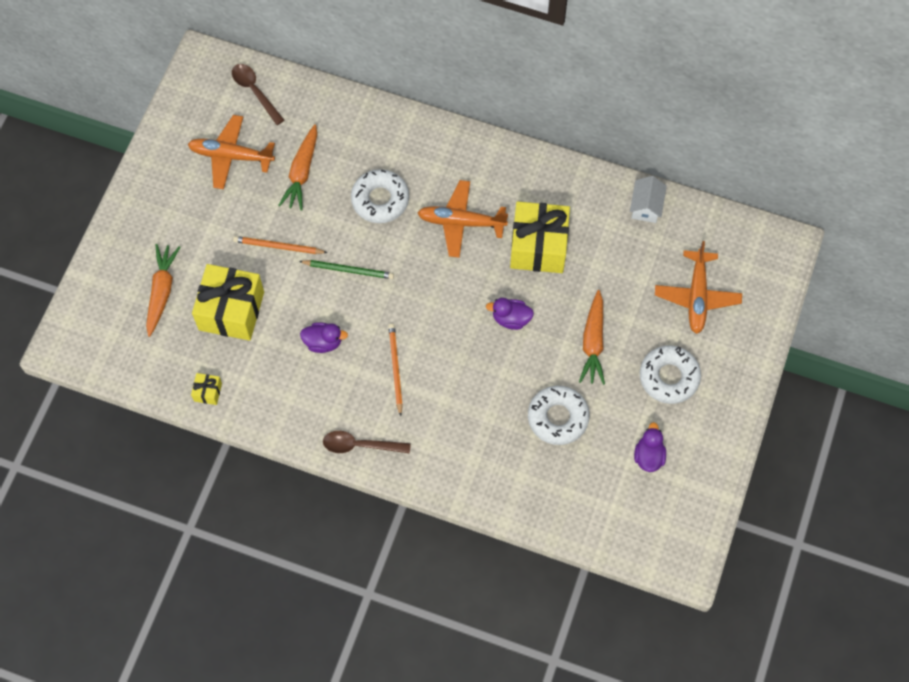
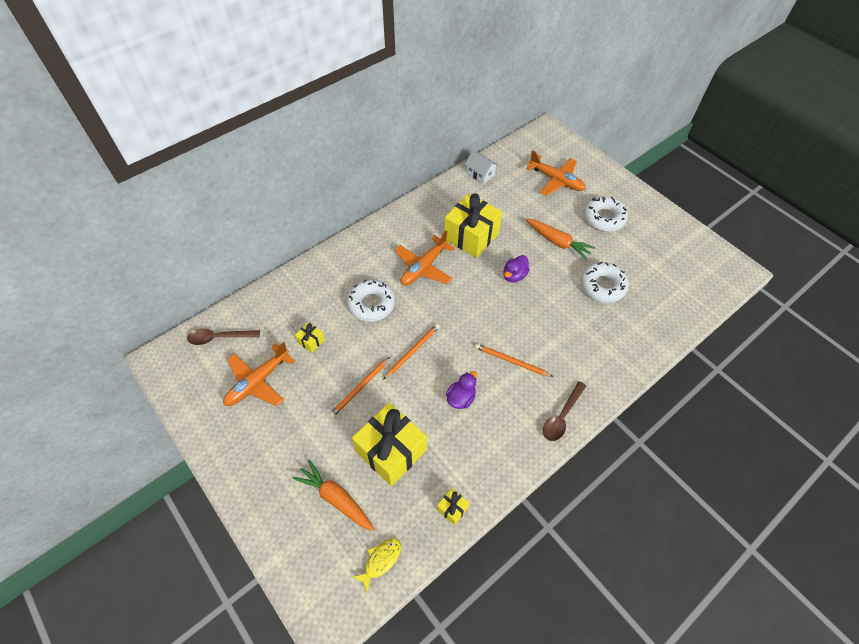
camera: 60 degrees left, 10 degrees down
(130, 359) = (381, 560): none -> yellow fish
(302, 172) = (311, 341): orange carrot -> yellow gift
(348, 270) = (412, 351): green pencil -> orange pencil
(648, 456) = (654, 253): purple duck -> none

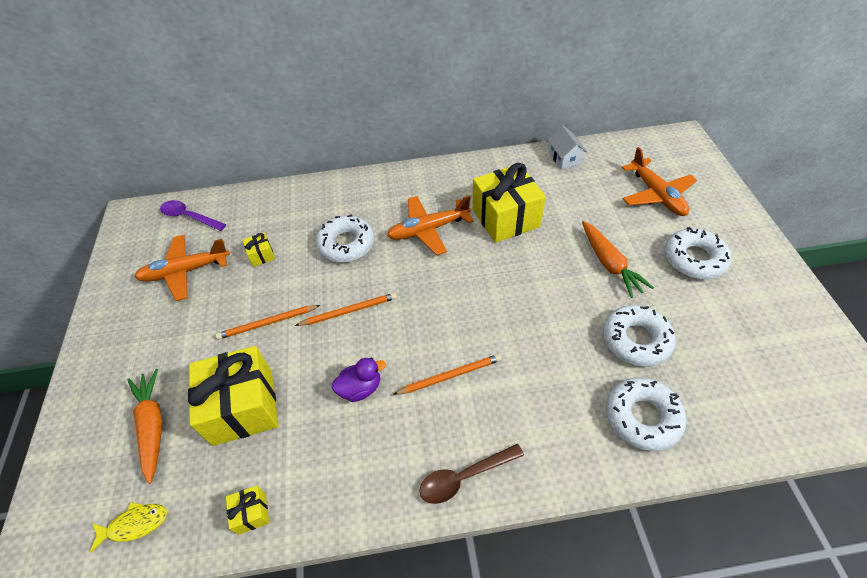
camera: 35 degrees right, 5 degrees down
(219, 338) = (189, 217): brown spoon -> purple spoon
(511, 361) = (450, 376): orange pencil -> orange pencil turned 105 degrees clockwise
(514, 275) = (526, 280): purple duck -> none
(633, 331) = (642, 417): none -> white donut

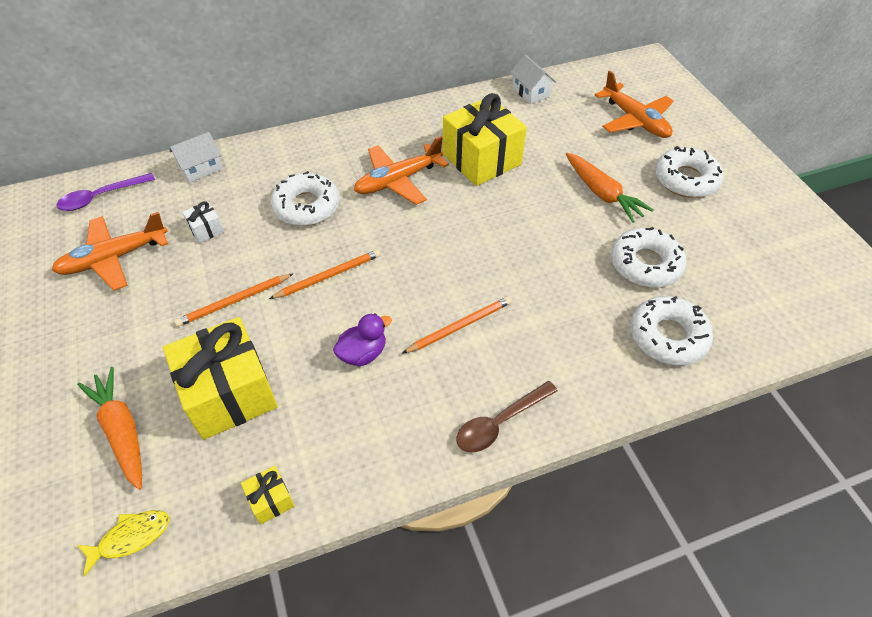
camera: 15 degrees left, 0 degrees up
(189, 217) = (100, 197): purple spoon -> purple spoon turned 45 degrees counterclockwise
(261, 255) = (206, 229): yellow gift -> white gift
(270, 200) = (200, 168): none -> white house

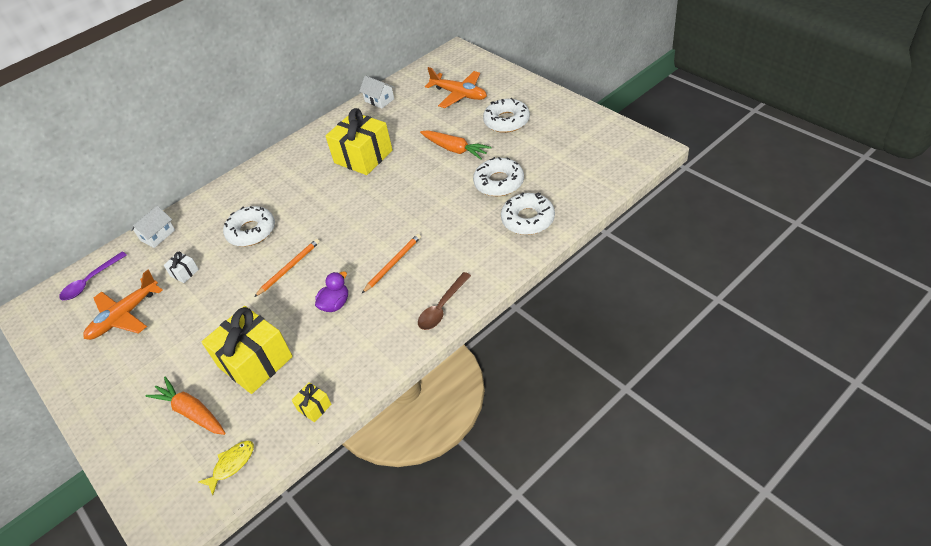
camera: 15 degrees left, 5 degrees down
(234, 301) = (229, 308): orange pencil -> none
(398, 181) = (310, 191): orange plane -> none

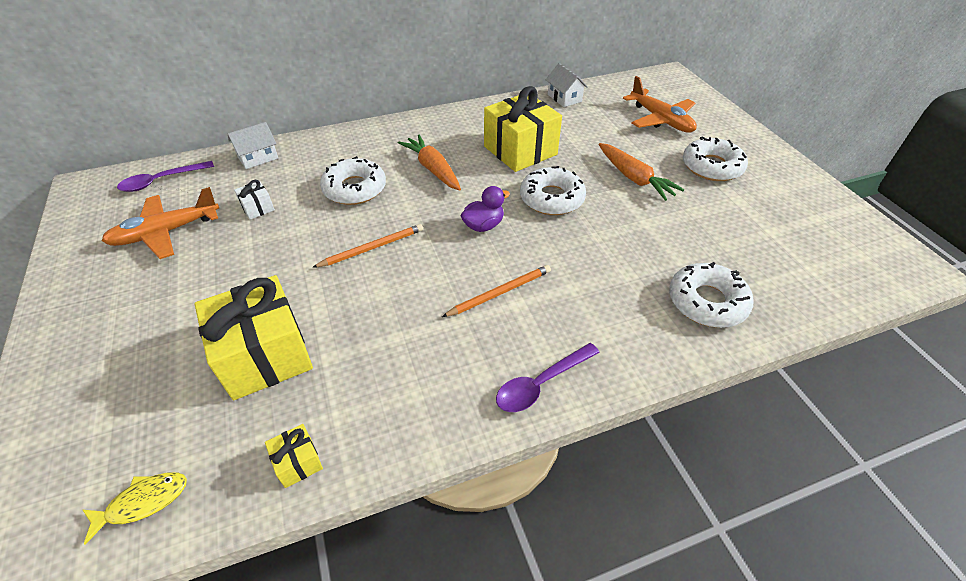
camera: 15 degrees right, 0 degrees up
(191, 412) = (150, 391): orange carrot -> orange carrot (432, 169)
(335, 304) = (402, 317): purple duck -> purple duck (483, 225)
(442, 307) = (540, 384): brown spoon -> purple spoon
(499, 182) = (679, 238): white donut -> white donut (551, 198)

